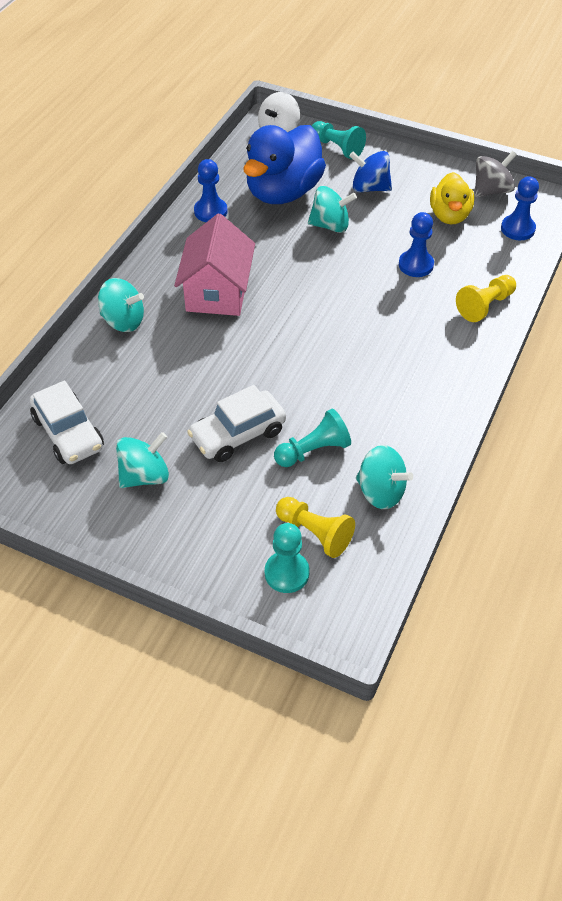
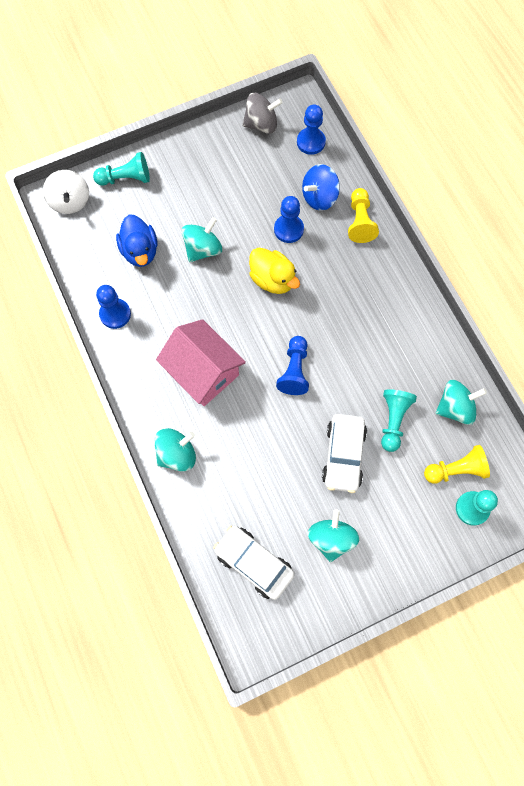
camera: 50 degrees left, 20 degrees up
(68, 433) = (254, 563): white car -> white car turned 150 degrees counterclockwise
(283, 192) = (140, 251): blue duck -> blue duck, size x0.60
(285, 349) = (294, 370): none -> blue pawn
(369, 188) = (188, 193): blue spinning top -> blue spinning top (319, 197)
(449, 215) = (261, 169): yellow duck -> yellow duck (272, 279)
(491, 191) = (261, 124): grey spinning top -> grey spinning top turned 75 degrees clockwise

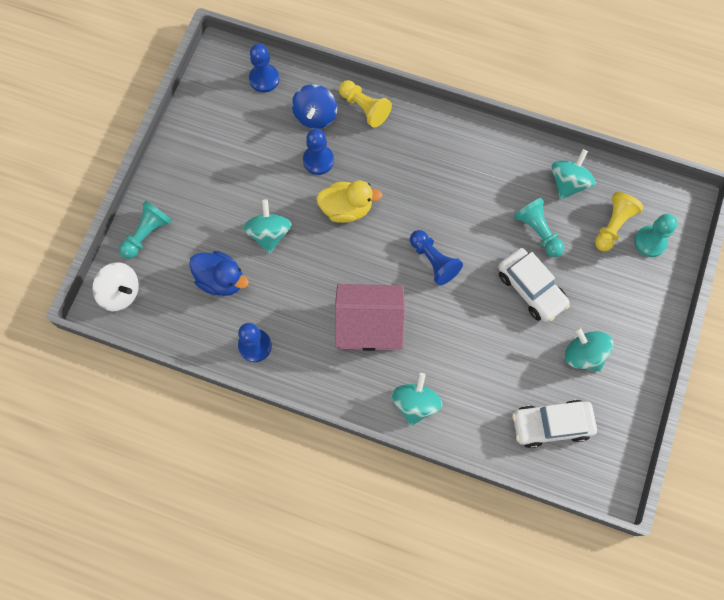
camera: 45 degrees left, 0 degrees up
(261, 124) = (211, 98): grey spinning top -> none

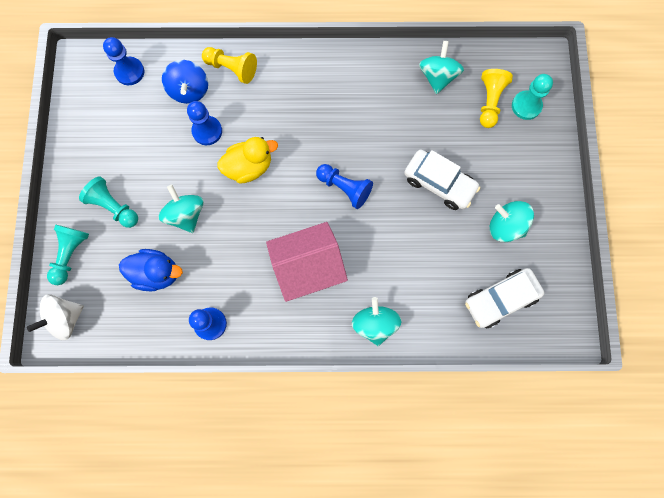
camera: 20 degrees left, 5 degrees up
(121, 292) = (65, 319): white spinning top -> white spinning top turned 135 degrees clockwise
(538, 231) = (427, 129): turquoise pawn -> turquoise pawn (114, 207)

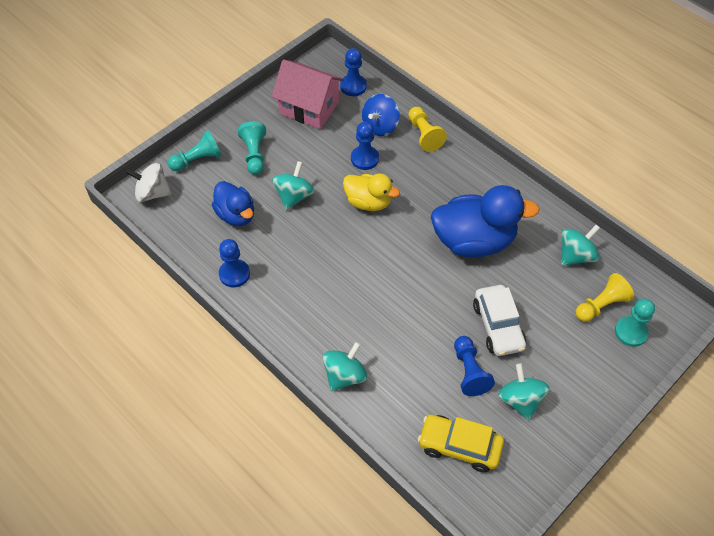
camera: 45 degrees right, 20 degrees down
(308, 267) = (338, 297): pink house -> pink house (309, 108)
(344, 188) = (421, 270): blue pawn -> blue pawn (469, 371)
(358, 129) = (474, 241): none -> blue duck
(500, 299) = (459, 446): white car -> yellow car

